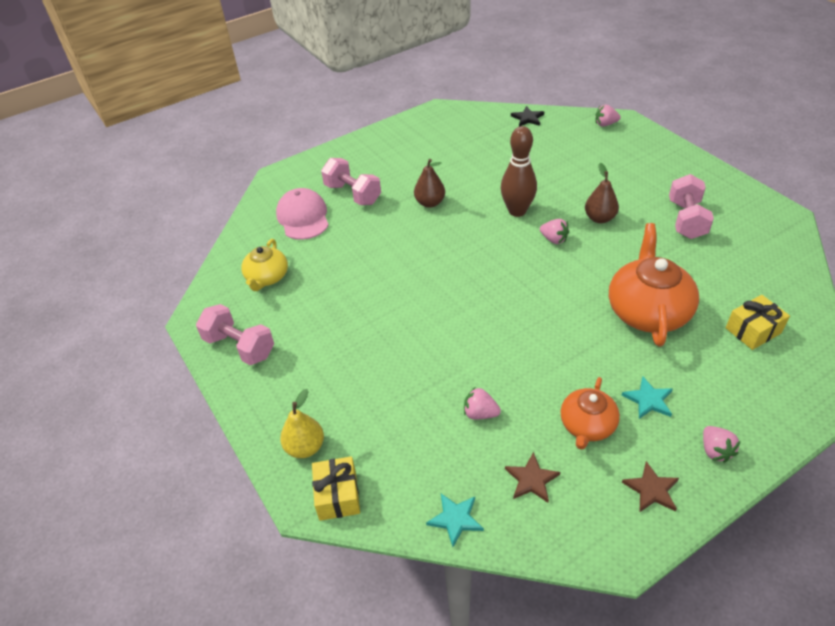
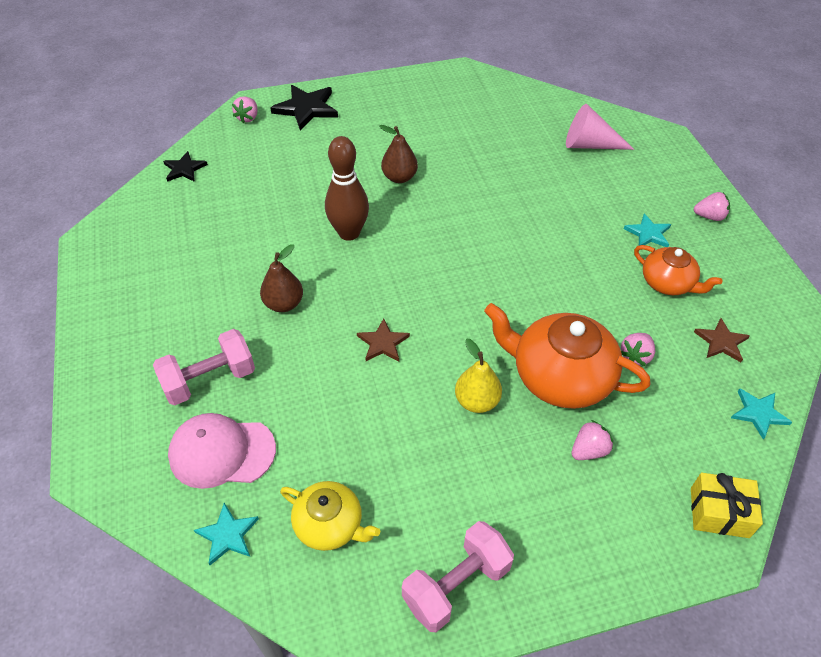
camera: 75 degrees left, 5 degrees up
(249, 239) = (228, 535): none -> turquoise star
(305, 447) = (647, 533): yellow pear -> yellow pear (477, 401)
(554, 239) = (412, 220): pink strawberry -> pink strawberry (589, 450)
(642, 146) = (306, 108): none -> black star
(647, 311) = (543, 194): orange teapot -> orange teapot (560, 377)
(651, 489) = (742, 267): brown star -> brown star (383, 343)
(686, 220) = (435, 125): pink dumbbell -> none
(753, 330) = (590, 145): yellow gift -> pink cone

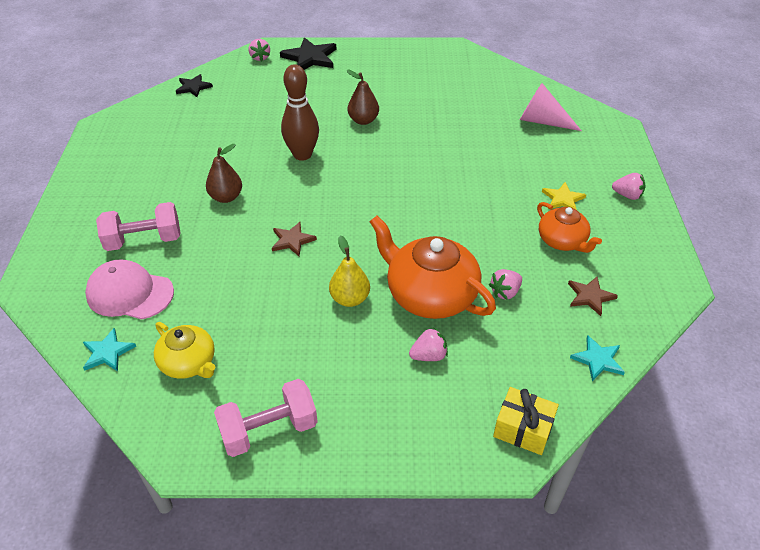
camera: 15 degrees right, 5 degrees down
(248, 118) = (260, 58): pink strawberry -> pink strawberry turned 45 degrees counterclockwise
(648, 233) = (563, 199): turquoise star -> yellow star

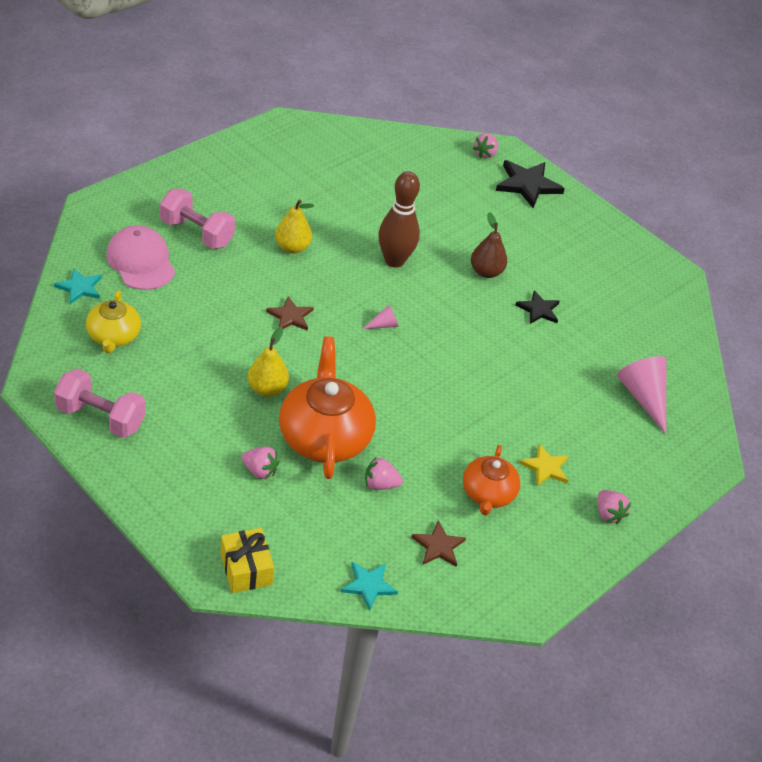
camera: 40 degrees right, 0 degrees up
(193, 87) = (394, 141): black star -> black star (538, 309)
(226, 197) = (292, 247): brown pear -> yellow pear
(356, 197) = (383, 325): none -> pink cone

